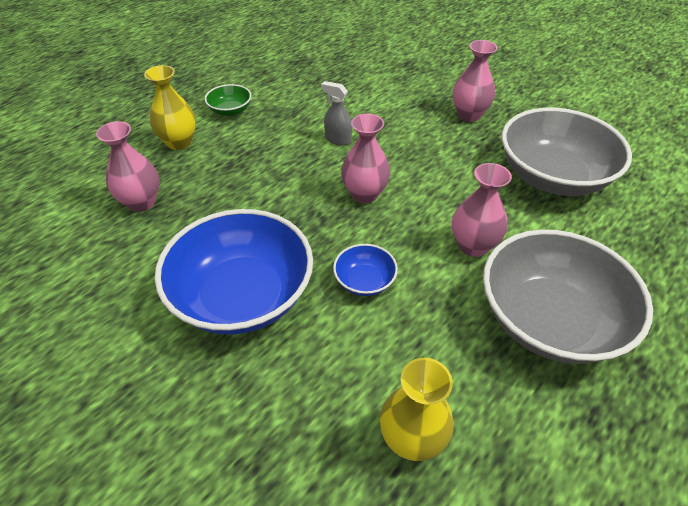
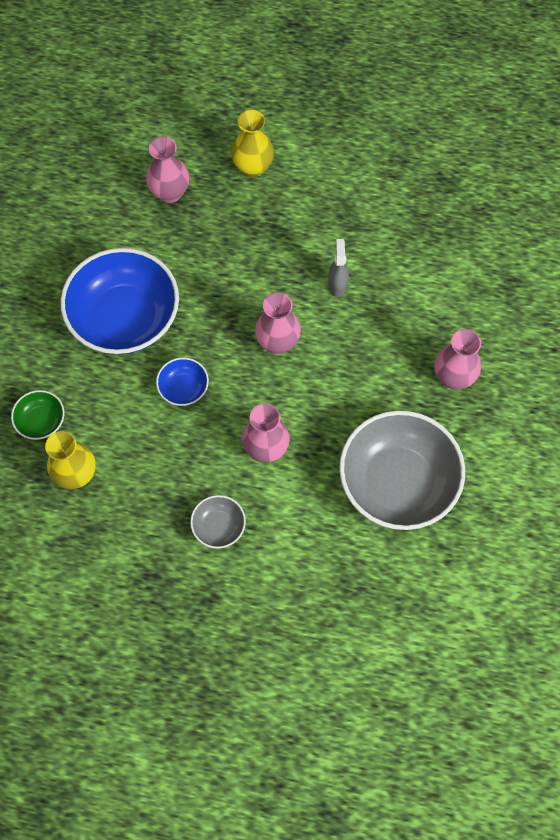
camera: 60 degrees right, 20 degrees up
(230, 110) = (322, 175): green bowl -> green bowl (41, 421)
(549, 320) = (219, 526): grey bowl -> grey bowl, size x0.44

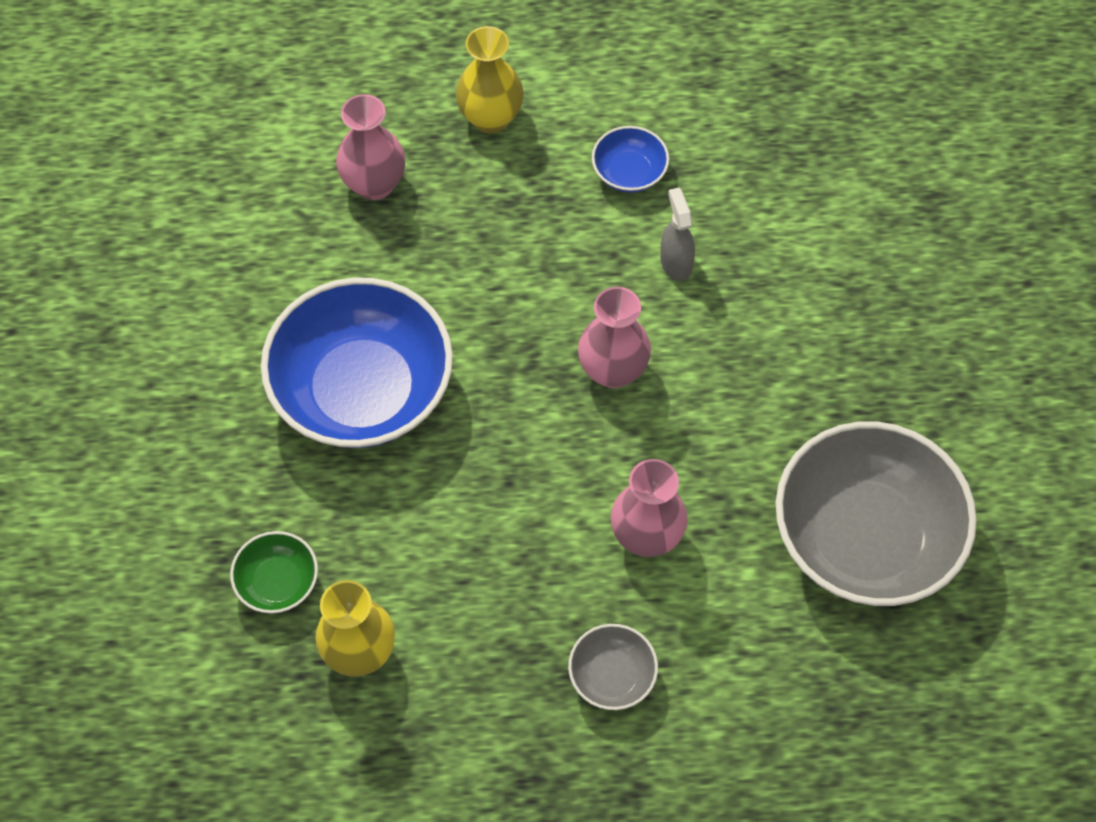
camera: 15 degrees left, 5 degrees down
(183, 388) = (489, 476): blue bowl -> blue bowl (629, 173)
(453, 377) = (894, 359): pink vase -> none

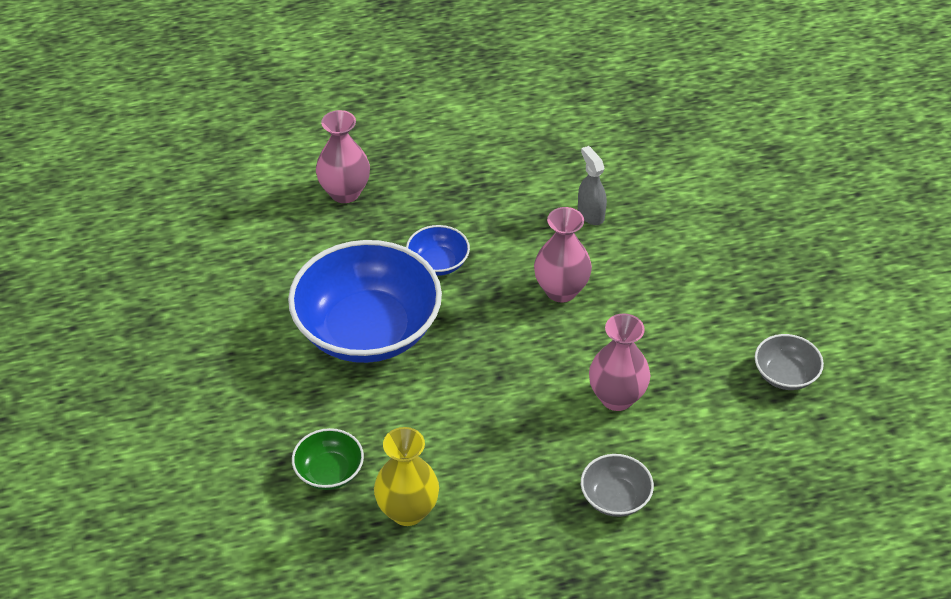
camera: 10 degrees left, 15 degrees down
(490, 118) = (425, 139): yellow vase -> none
(629, 173) = (540, 161): blue bowl -> blue bowl (438, 263)
(864, 537) = (785, 374): grey bowl -> grey bowl, size x0.44

